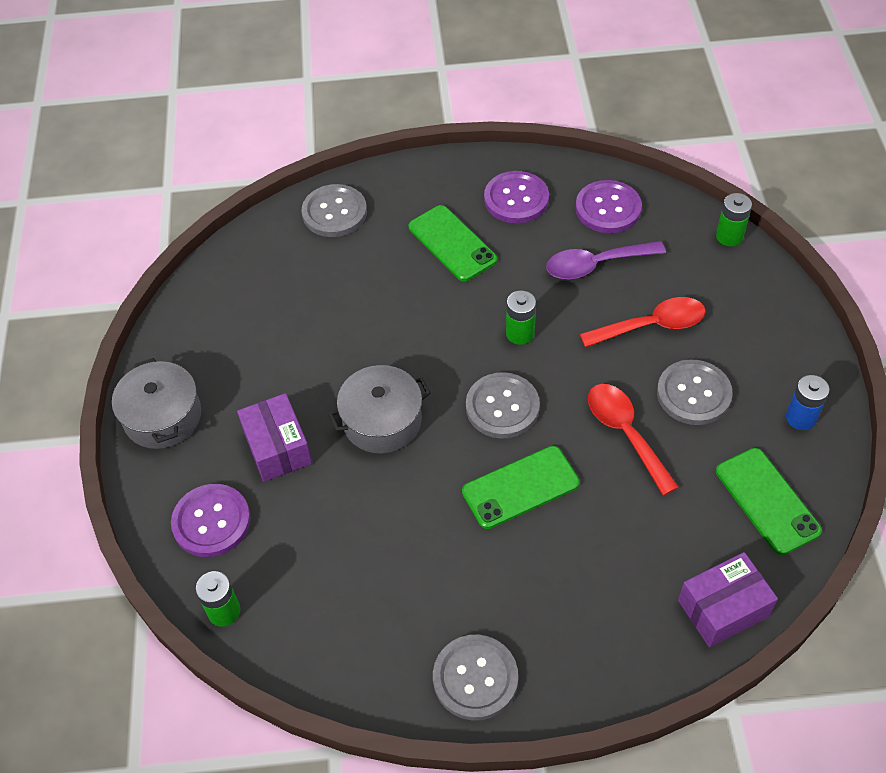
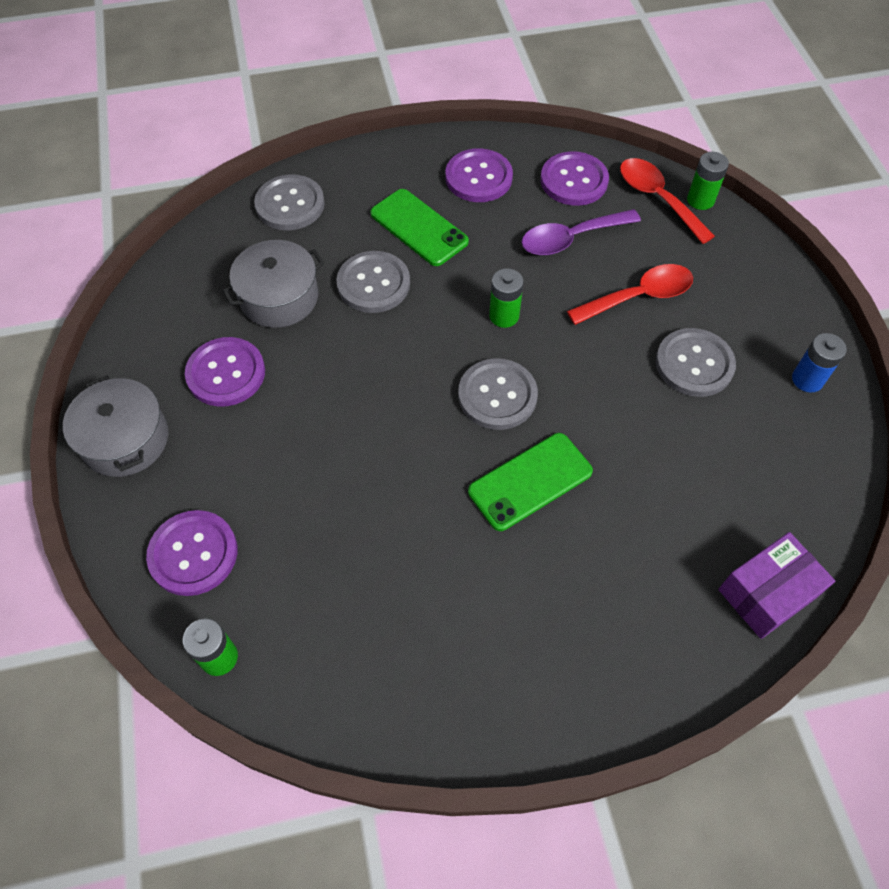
camera: 10 degrees left, 5 degrees up
(257, 365) = (226, 373): none -> purple button
(277, 447) = (258, 462): purple box -> none
(382, 421) = (370, 422): grey pot -> grey pot (279, 297)
(475, 678) = (514, 704): grey button -> grey button (373, 284)
(625, 433) = (631, 412): red spoon -> red spoon (657, 198)
(767, 501) = (790, 471): green phone -> none

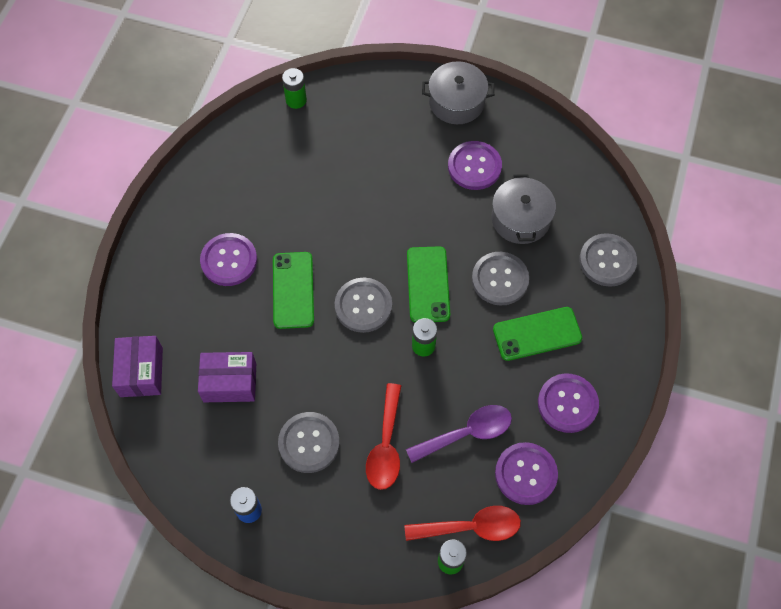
camera: 120 degrees right, 5 degrees up
(193, 554) = (361, 109): purple button -> purple button (229, 260)
(425, 346) = (428, 284): none -> green phone
(571, 239) = (467, 433): purple spoon -> purple spoon turned 60 degrees clockwise
(696, 481) = (230, 382): none -> purple box

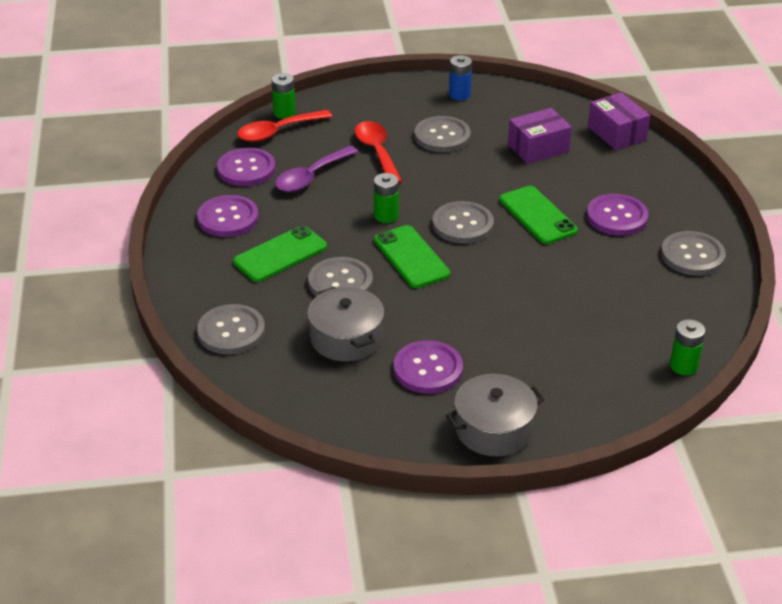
camera: 155 degrees right, 25 degrees down
(205, 193) = (692, 255): none -> grey button

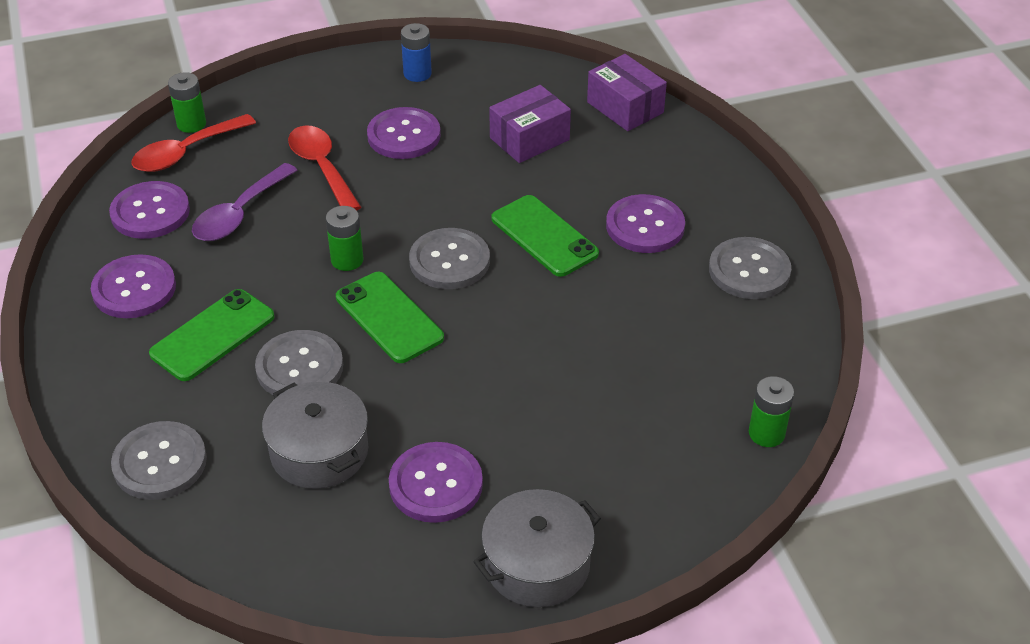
camera: 10 degrees left, 5 degrees up
(442, 136) = (404, 135): grey button -> purple button

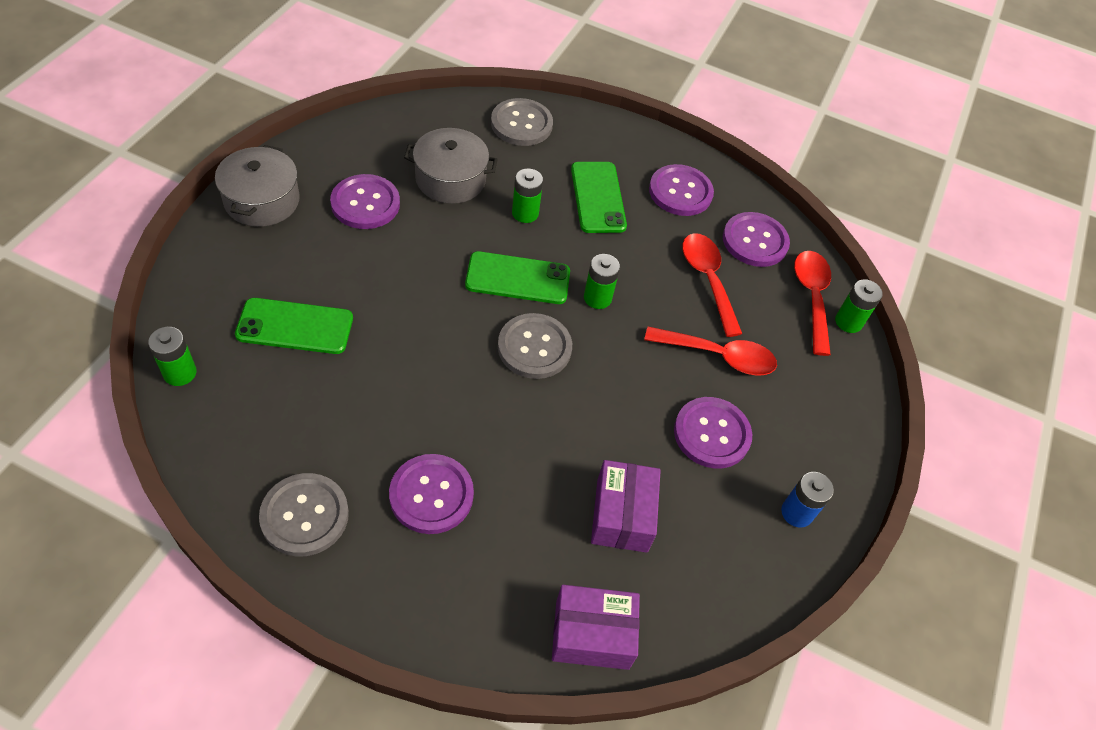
camera: 125 degrees right, 10 degrees up
(239, 214) = (708, 280): purple spoon -> red spoon
(299, 367) = (525, 213): grey button -> green battery
(544, 236) = (496, 421): green phone -> green phone (295, 326)

